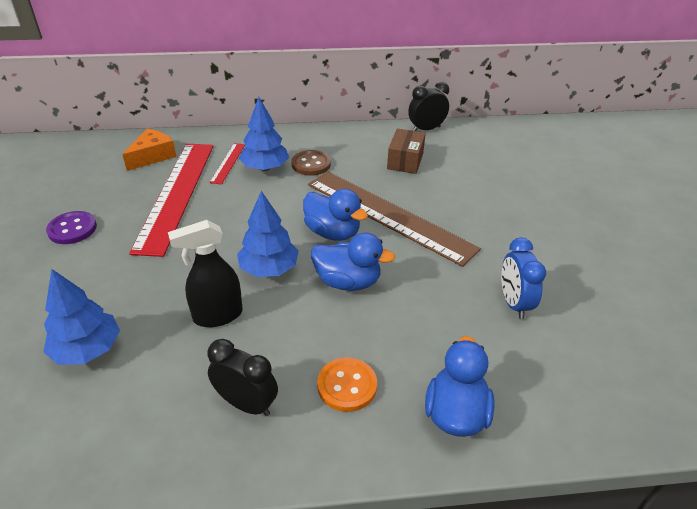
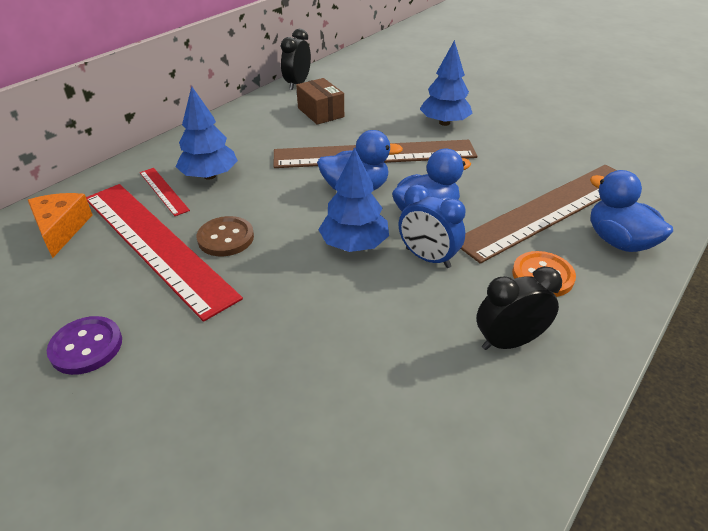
camera: 45 degrees left, 0 degrees up
(88, 349) = (313, 422): blue tree -> blue tree (444, 123)
(217, 316) = (377, 305): black spray bottle -> none
(311, 164) = (247, 152): brown button -> brown button (226, 238)
(444, 346) = (549, 210): none -> brown ruler
(513, 303) = (538, 160): blue clock -> blue clock (427, 258)

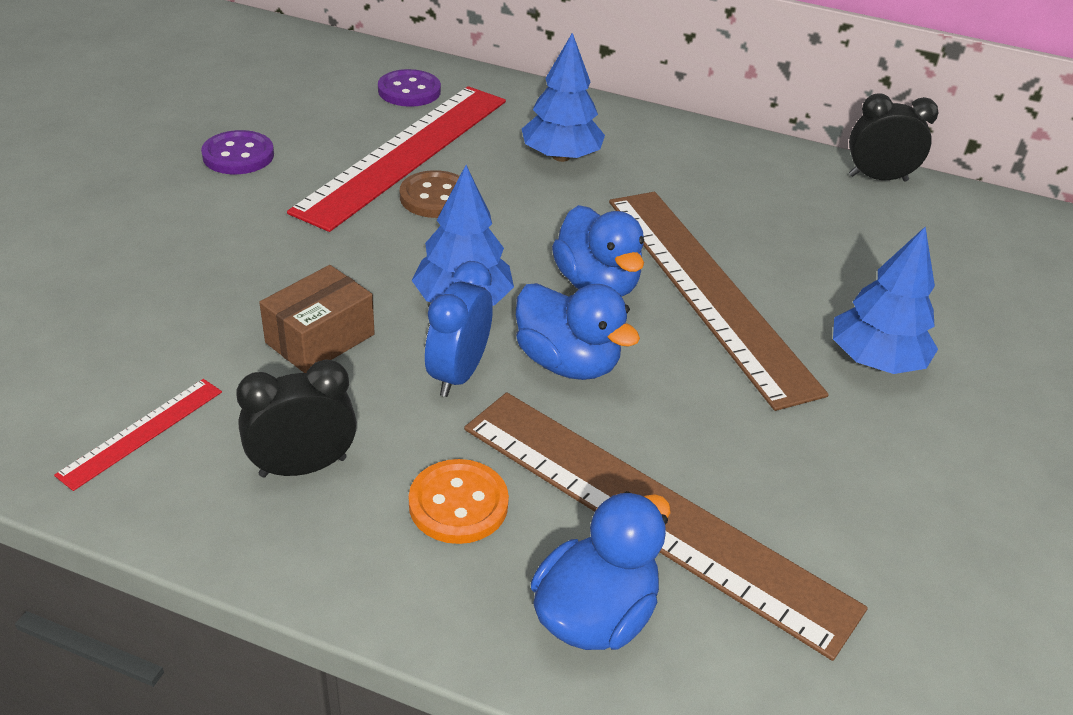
camera: 70 degrees right, 0 degrees up
(61, 229) = (409, 91): orange cheese -> purple button
(163, 191) = (510, 132): red ruler -> red ruler (142, 432)
(320, 112) = (800, 217): brown box -> brown box (320, 339)
(508, 342) = (303, 467): black clock -> black clock turned 75 degrees counterclockwise

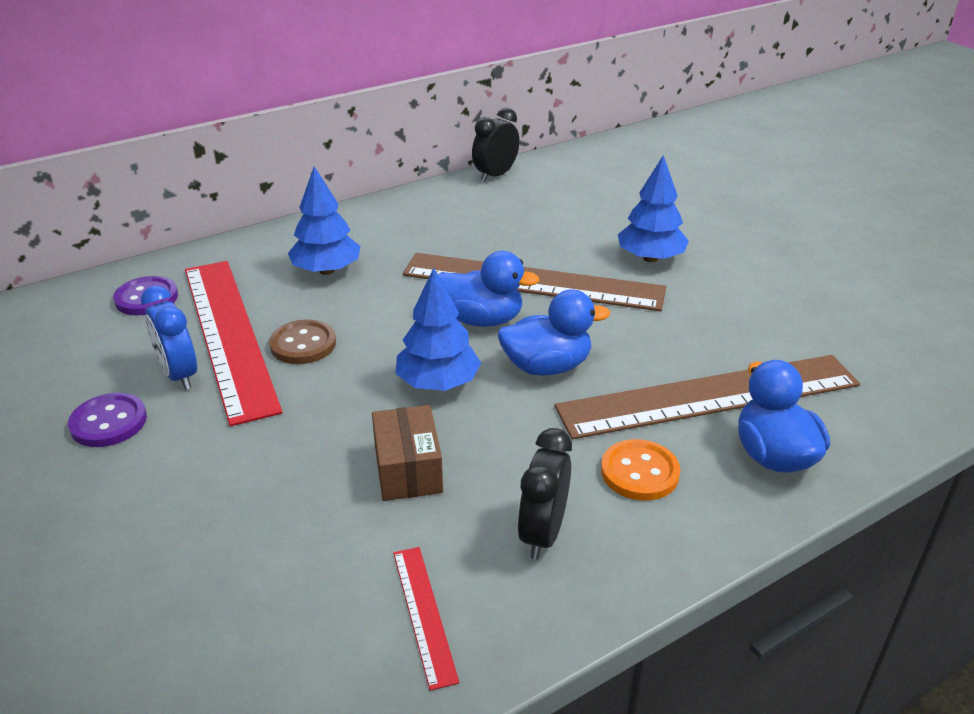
camera: 50 degrees left, 5 degrees down
(458, 374) = (513, 418): blue clock -> blue clock (179, 375)

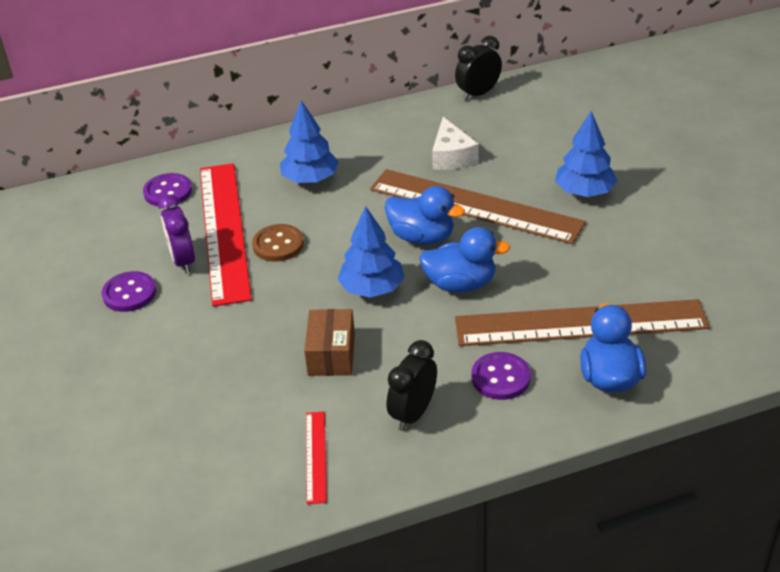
camera: 15 degrees right, 5 degrees up
(179, 375) = (183, 261): blue clock -> purple clock
(487, 235) = (451, 156): none -> white cheese
(639, 472) = (500, 378): orange button -> purple button

